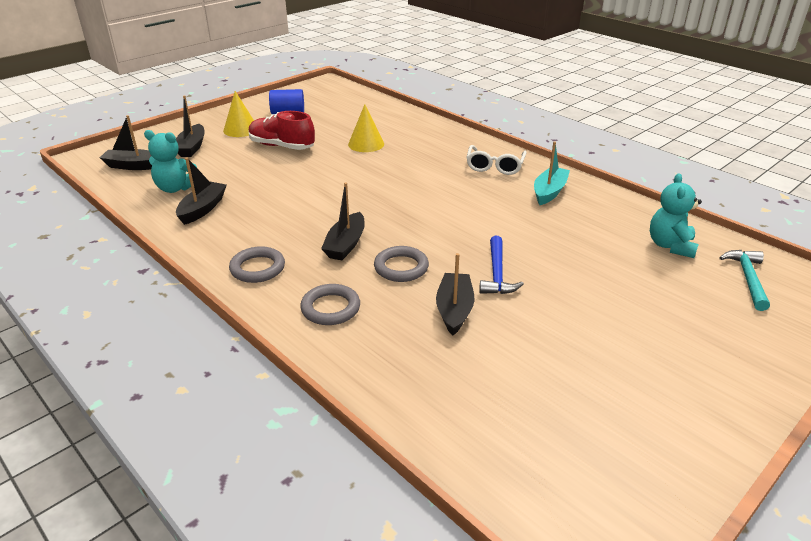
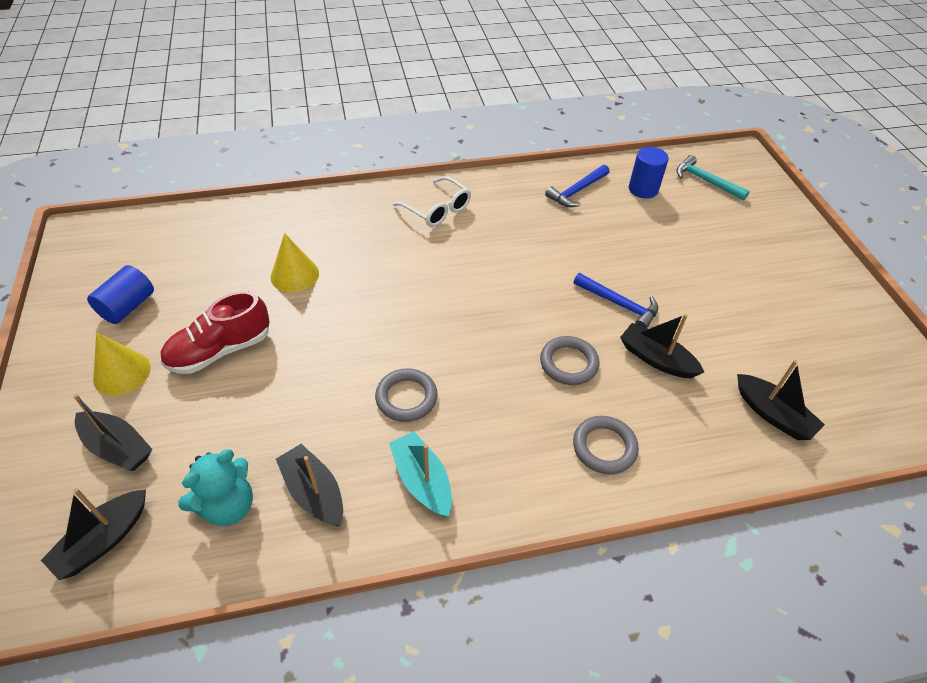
camera: 60 degrees left, 15 degrees up
(257, 268) = (493, 482): grey ring -> grey ring (406, 398)
(345, 244) = (498, 387): black boat -> black boat (773, 414)
(549, 192) = (513, 203): turquoise boat -> turquoise boat (422, 480)
(610, 214) = (576, 191): none -> blue hammer
(670, 246) = (643, 189): turquoise teddy bear -> blue cylinder

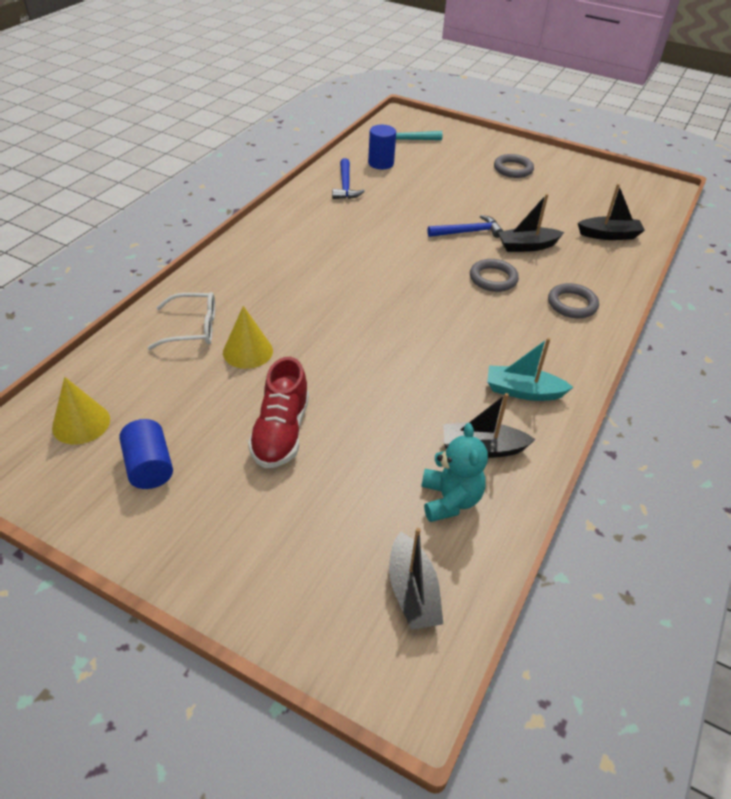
camera: 50 degrees left, 5 degrees down
(117, 447) = (319, 543): black boat -> none
(122, 373) = (232, 505): yellow cone -> yellow cone (81, 423)
(406, 398) = (444, 361): grey ring -> grey ring (513, 169)
(437, 209) = (276, 248): white glasses -> white glasses (193, 328)

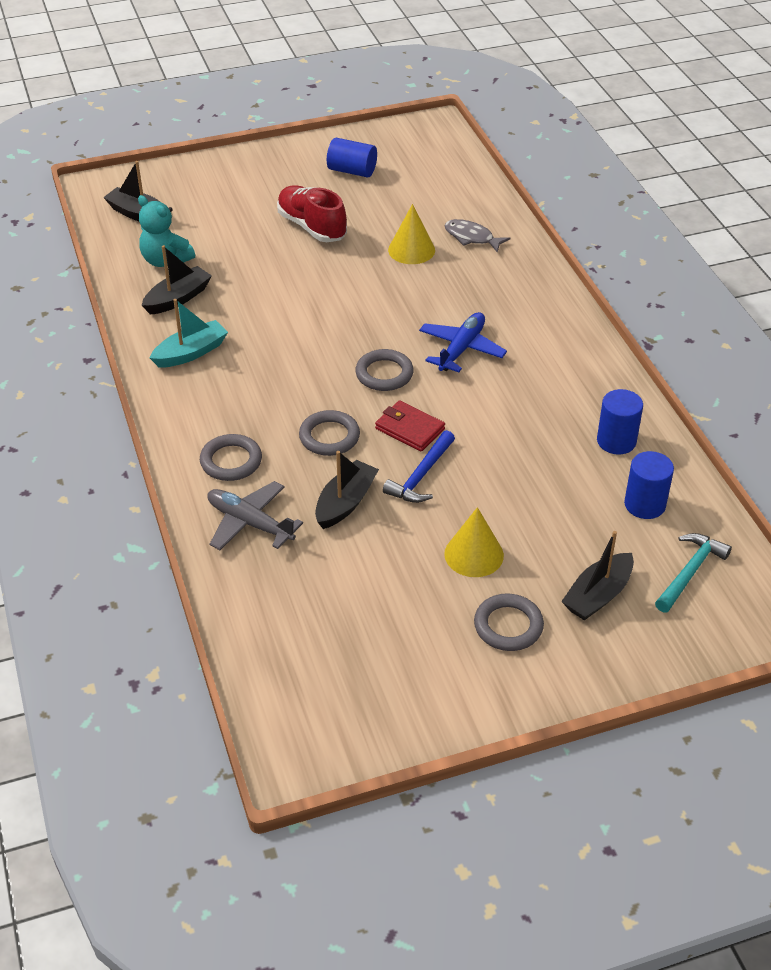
camera: 135 degrees right, 0 degrees up
(81, 423) = (425, 161): yellow cone -> yellow cone (474, 554)
(193, 328) = (471, 237): white glasses -> grey fish
(339, 269) = (461, 349): none -> blue plane
(345, 186) = (616, 441): blue hammer -> blue cylinder
(408, 287) = (384, 374): none -> grey ring
(440, 253) = (409, 429): none -> red wallet
(595, 269) = (249, 523): none -> grey plane
(609, 235) = (281, 591): black boat -> black boat (598, 595)

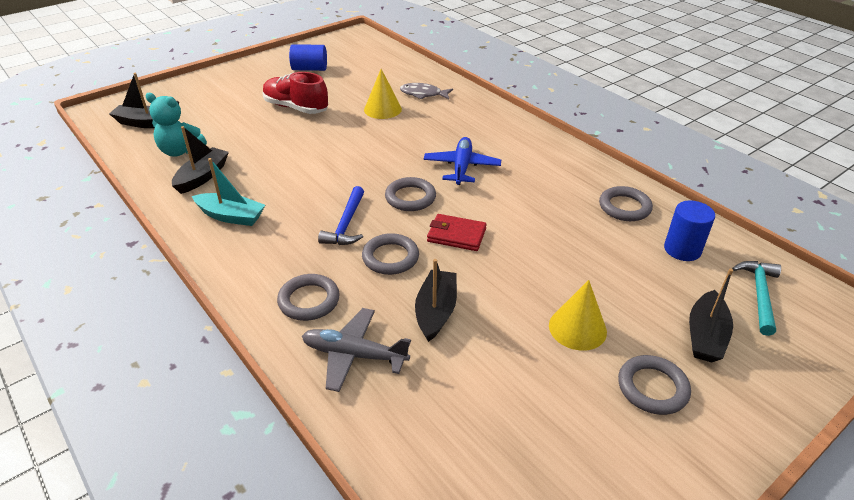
camera: 20 degrees left, 5 degrees down
(191, 353) = (231, 216): turquoise boat -> turquoise boat turned 75 degrees clockwise
(421, 476) = (489, 271): blue hammer -> blue hammer (346, 224)
(616, 441) = (624, 207): blue cylinder -> grey ring

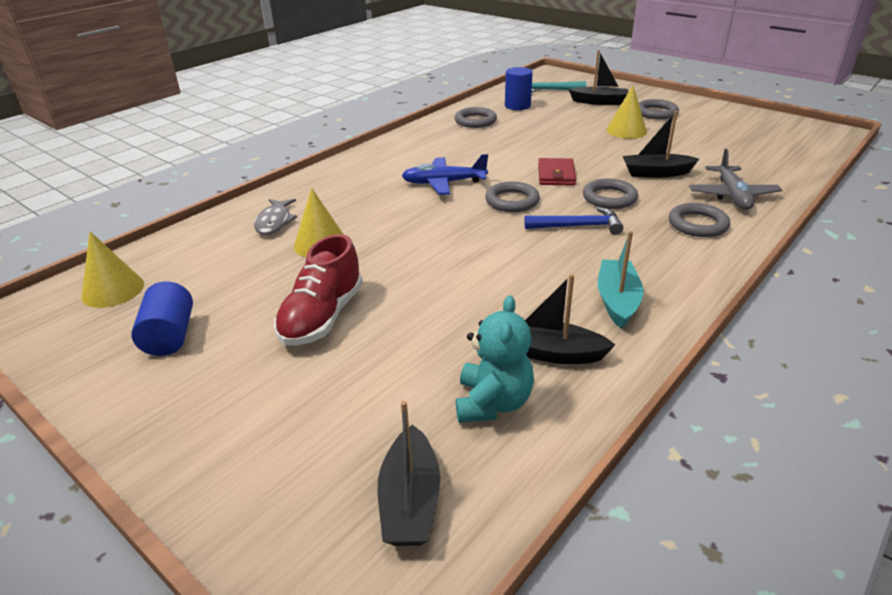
camera: 100 degrees left, 5 degrees down
(365, 52) = (113, 290): none -> yellow cone

